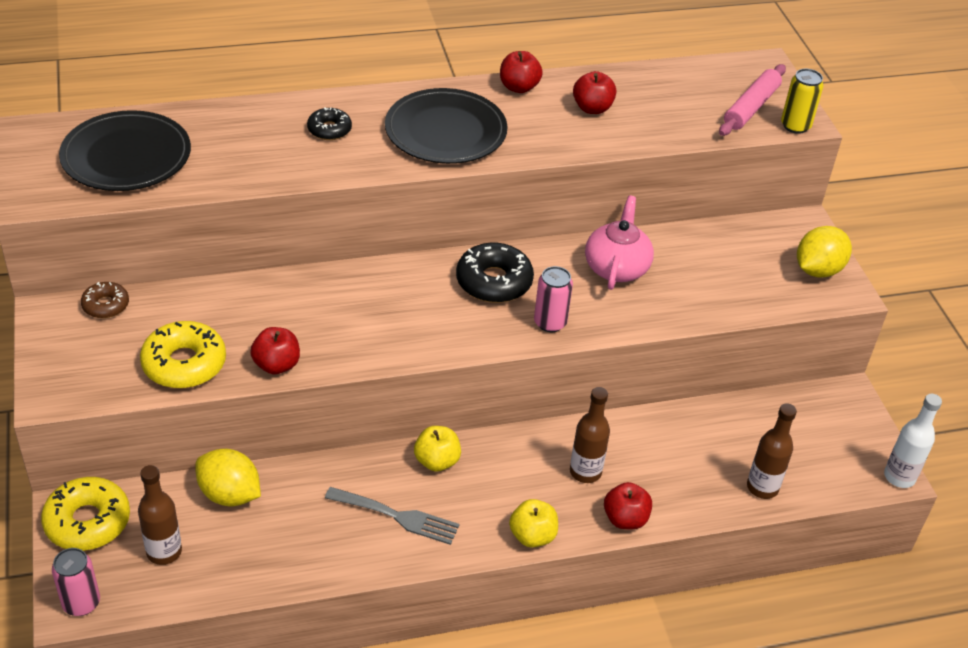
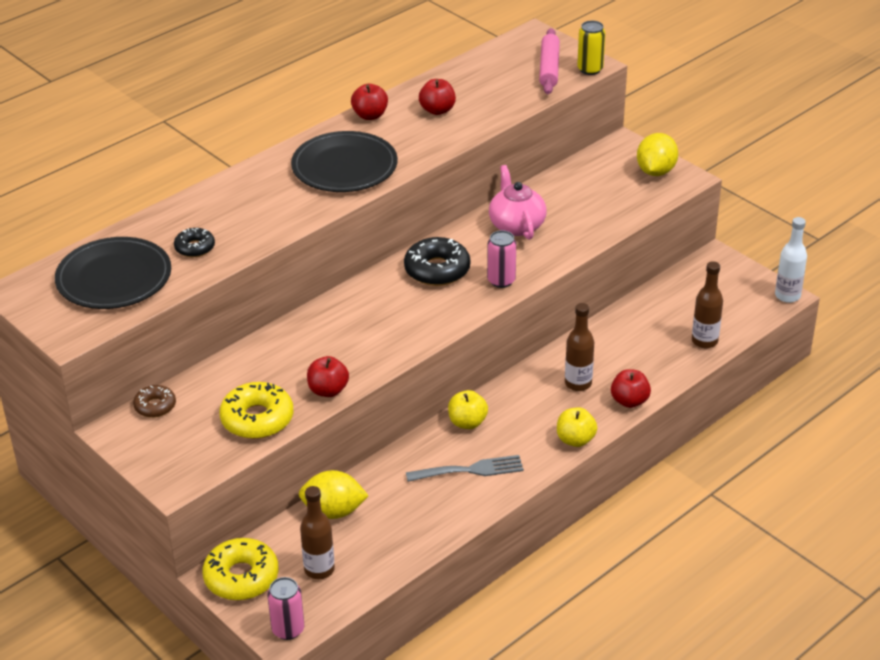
camera: 25 degrees left, 5 degrees down
(329, 130) = (255, 199): black donut -> black donut (195, 248)

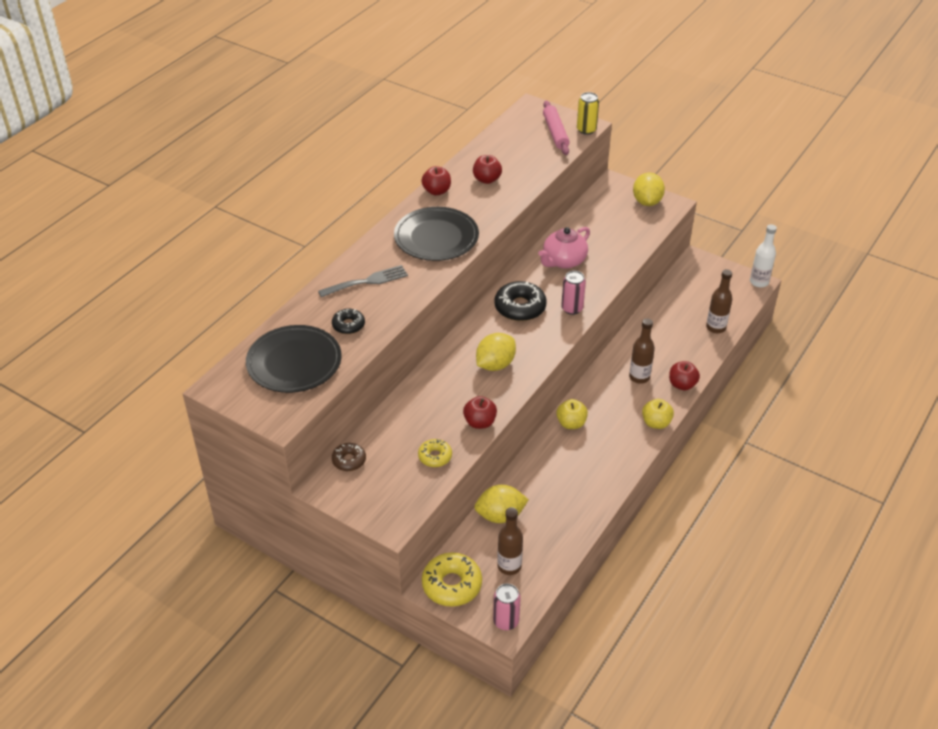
camera: 15 degrees left, 5 degrees up
(257, 419) = (435, 456): yellow donut -> yellow donut, size x0.58
(377, 329) = (495, 364): none -> yellow lemon
(470, 470) = (589, 462): grey fork -> grey fork (367, 281)
(516, 225) = (563, 261): pink teapot -> pink teapot turned 105 degrees counterclockwise

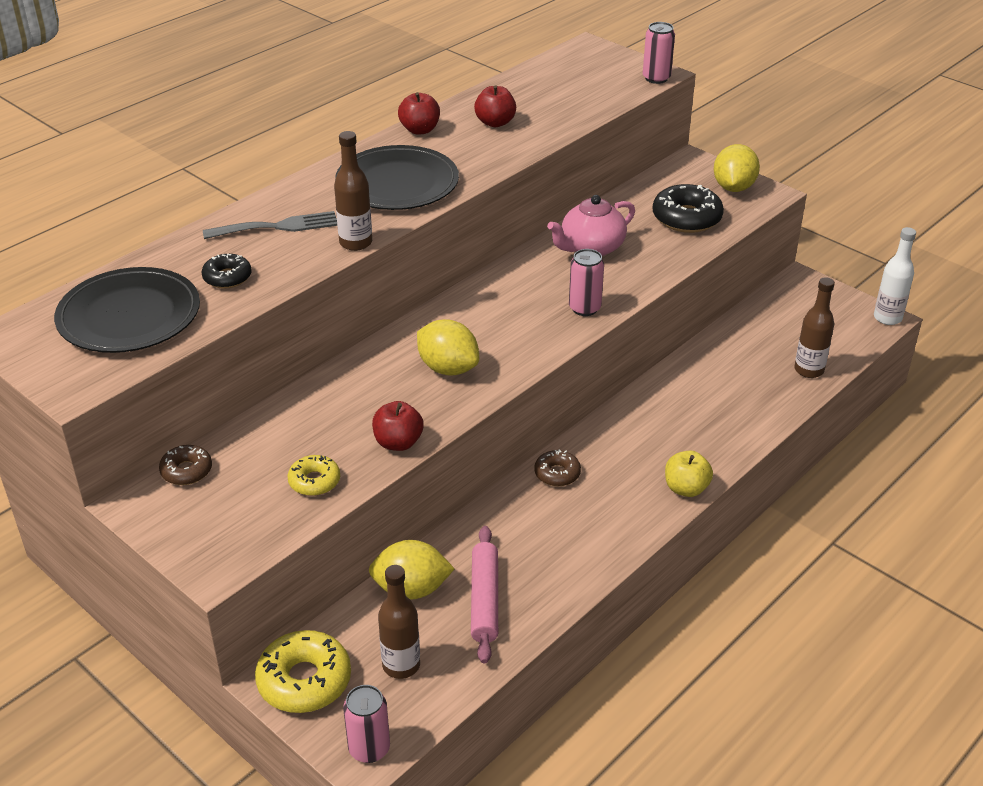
camera: 10 degrees right, 5 degrees down
(495, 364) = (448, 368): yellow lemon -> yellow lemon turned 75 degrees clockwise
(520, 307) = (509, 299): black donut -> black donut (686, 218)
(555, 133) = (611, 78): pink rolling pin -> pink rolling pin (485, 600)
(571, 423) = (557, 474): yellow apple -> brown donut
(586, 130) = (656, 78): yellow can -> pink can
(639, 377) = (677, 423): brown bottle -> brown bottle (356, 243)
(682, 385) = (739, 441): red apple -> none

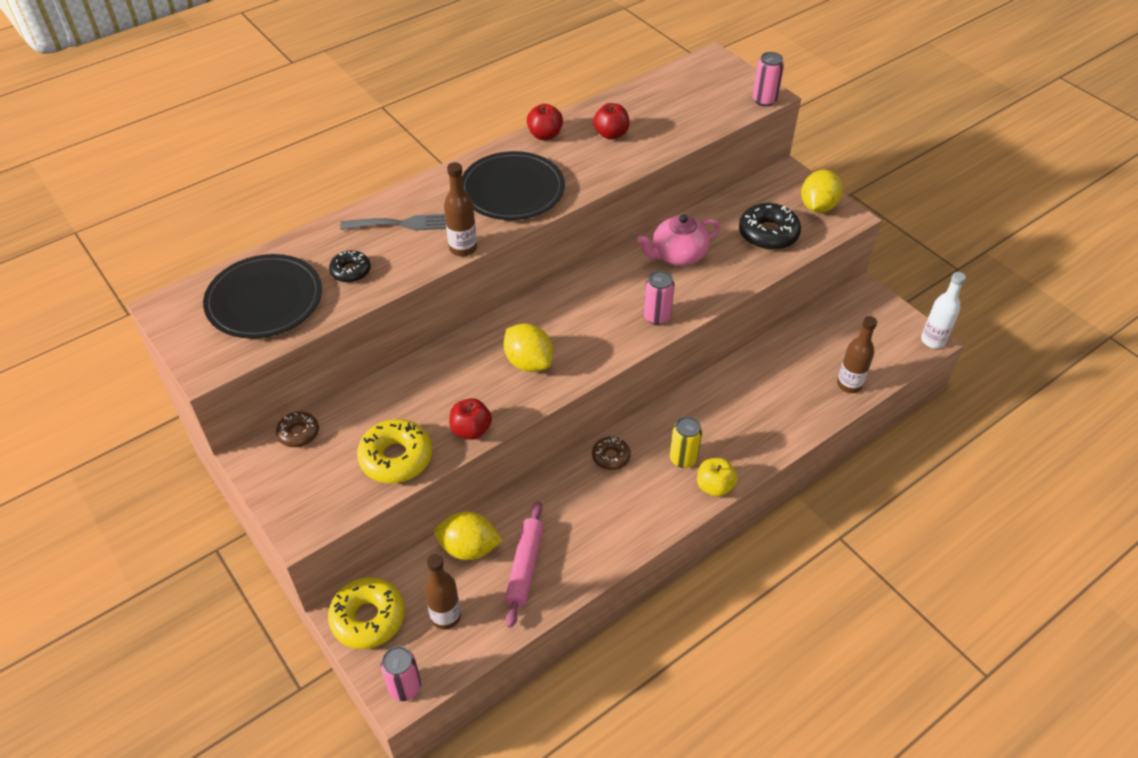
camera: 10 degrees right, 10 degrees up
(314, 481) = (396, 458): yellow donut -> yellow donut, size x1.73
(642, 465) = (683, 459): none -> yellow can

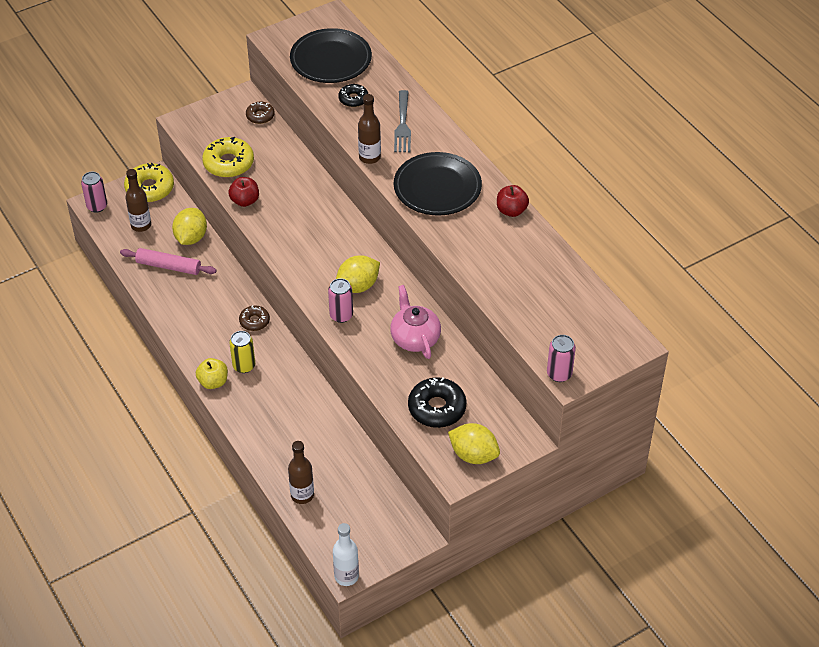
camera: 95 degrees right, 0 degrees up
(528, 362) = (304, 234): yellow lemon -> yellow lemon (358, 286)
(611, 134) = (510, 254): red apple -> none

